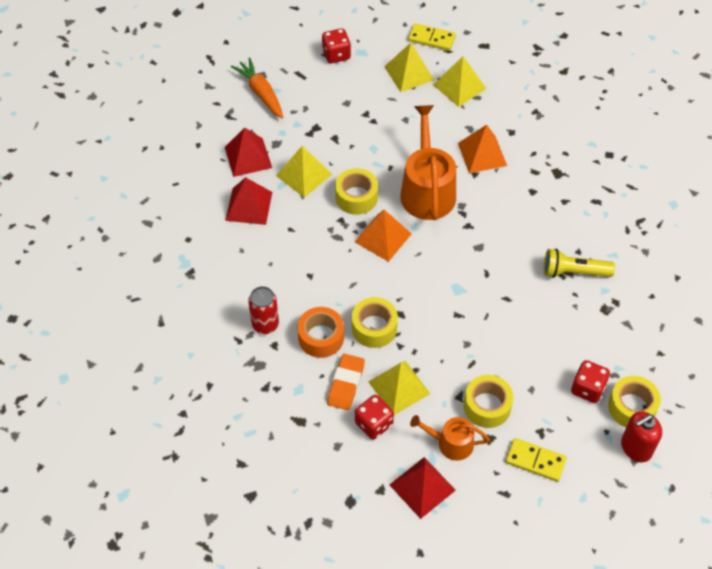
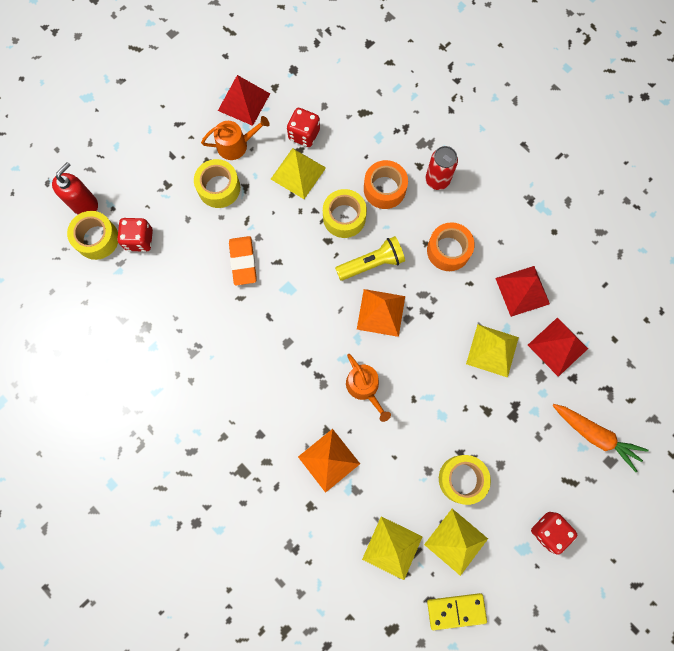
camera: 155 degrees right, 20 degrees up
(293, 262) = (448, 250): none -> orange tape
(346, 384) = (343, 158): orange eraser -> orange eraser (243, 262)
(356, 197) = (428, 347): yellow tape -> yellow tape (462, 479)
(427, 190) = (364, 387): orange watering can -> orange watering can, size x0.55
(535, 461) = (163, 159): yellow domino -> none
(573, 272) = (188, 354): yellow flashlight -> yellow flashlight (372, 263)

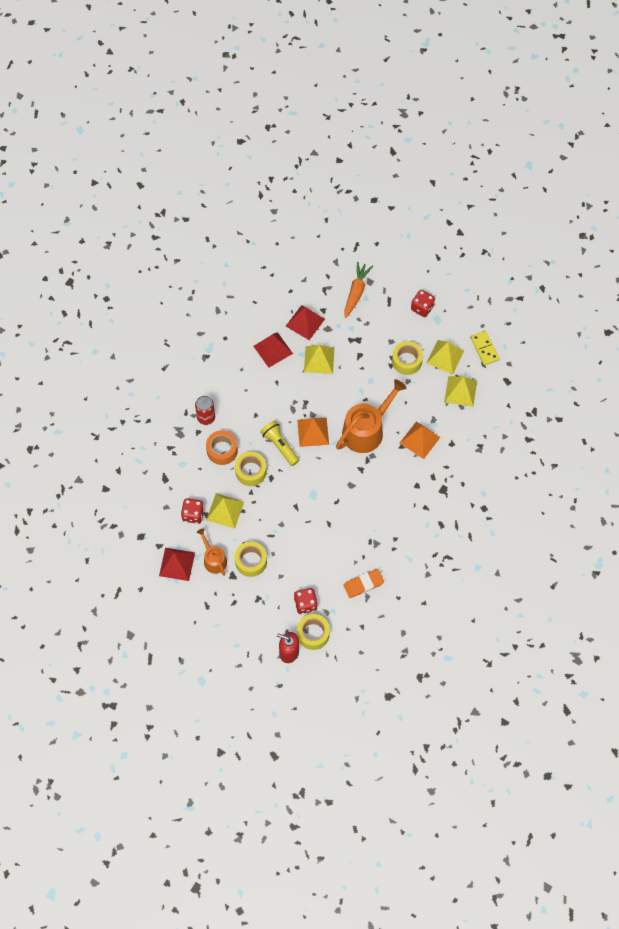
camera: 105 degrees left, 10 degrees down
(243, 262) = (302, 529): orange eraser -> orange eraser (363, 584)
(364, 387) = (366, 430): orange watering can -> orange watering can, size x1.82
(448, 250) = (257, 400): orange tape -> none

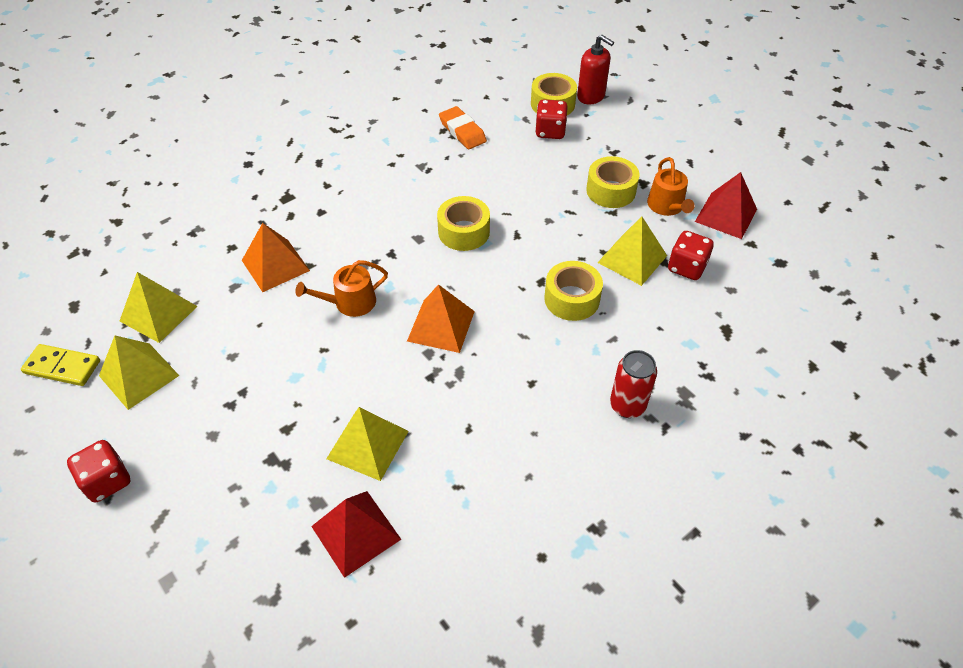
camera: 160 degrees left, 15 degrees down
(222, 450) = (612, 343): orange tape -> none
(273, 349) = (449, 495): red pyramid -> none
(280, 445) = (507, 322): yellow flashlight -> none
(356, 292) = (211, 565): orange carrot -> none
(363, 584) = (462, 131): orange eraser -> orange eraser turned 60 degrees clockwise
(366, 430) = (350, 303): orange watering can -> orange watering can, size x0.55
(407, 361) = (209, 389): yellow tape -> yellow tape (464, 232)
(484, 348) = (62, 367): yellow domino -> yellow domino turned 75 degrees counterclockwise

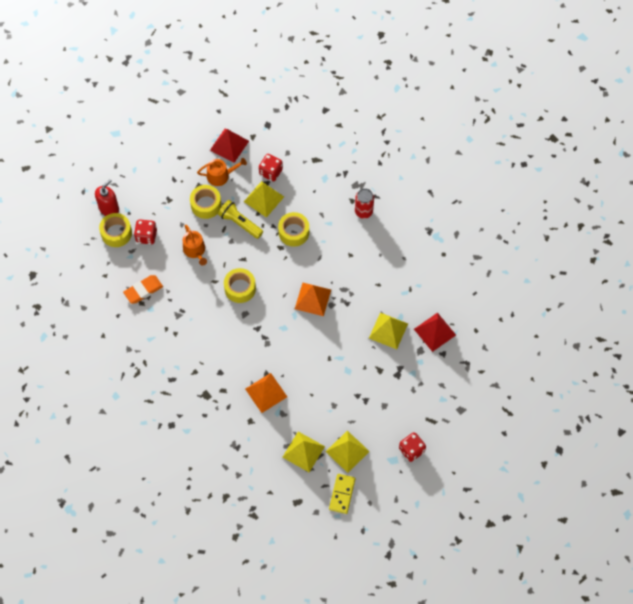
camera: 90 degrees left, 15 degrees up
(350, 303) = (296, 348): orange watering can -> orange watering can (195, 250)
(582, 230) = (240, 223): none -> yellow flashlight

